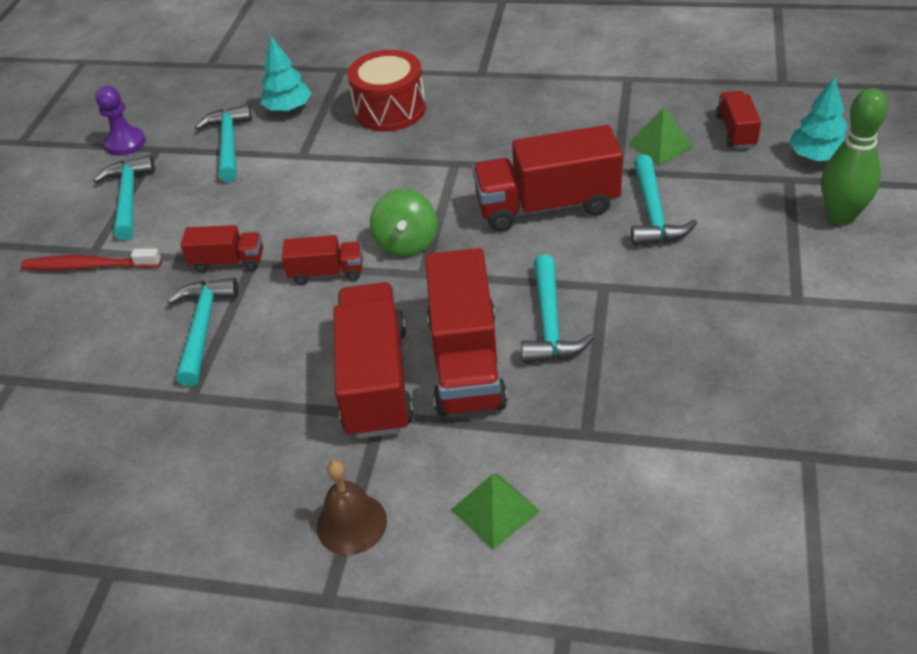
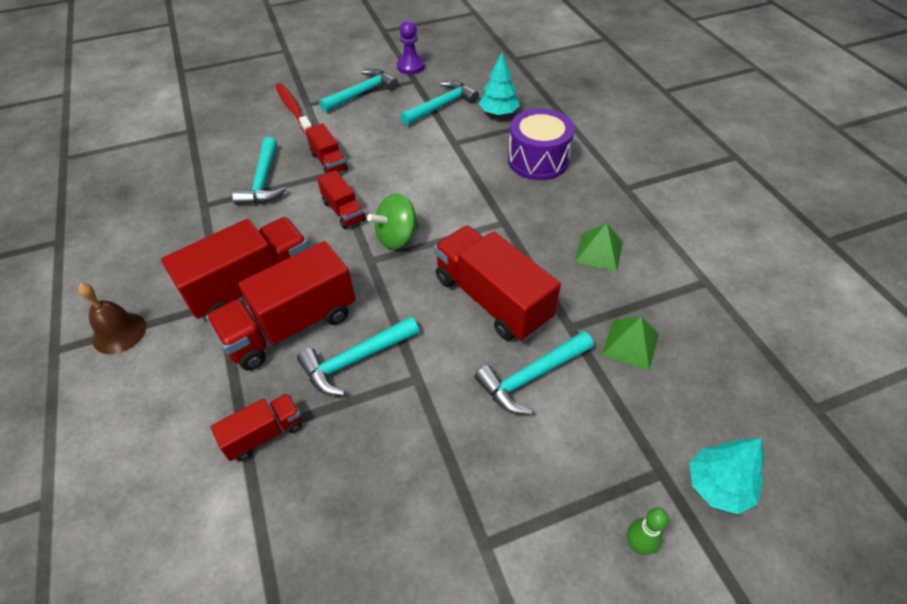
camera: 55 degrees right, 5 degrees up
(203, 328) = (263, 181): turquoise hammer -> turquoise hammer turned 120 degrees clockwise
(390, 110) = (538, 160): red drum -> purple drum
(495, 510) = (150, 409): green pyramid -> green pyramid (599, 252)
(736, 131) = (700, 397): red truck -> red truck (264, 434)
(841, 216) = (637, 544): green bowling pin -> green bowling pin, size x0.52

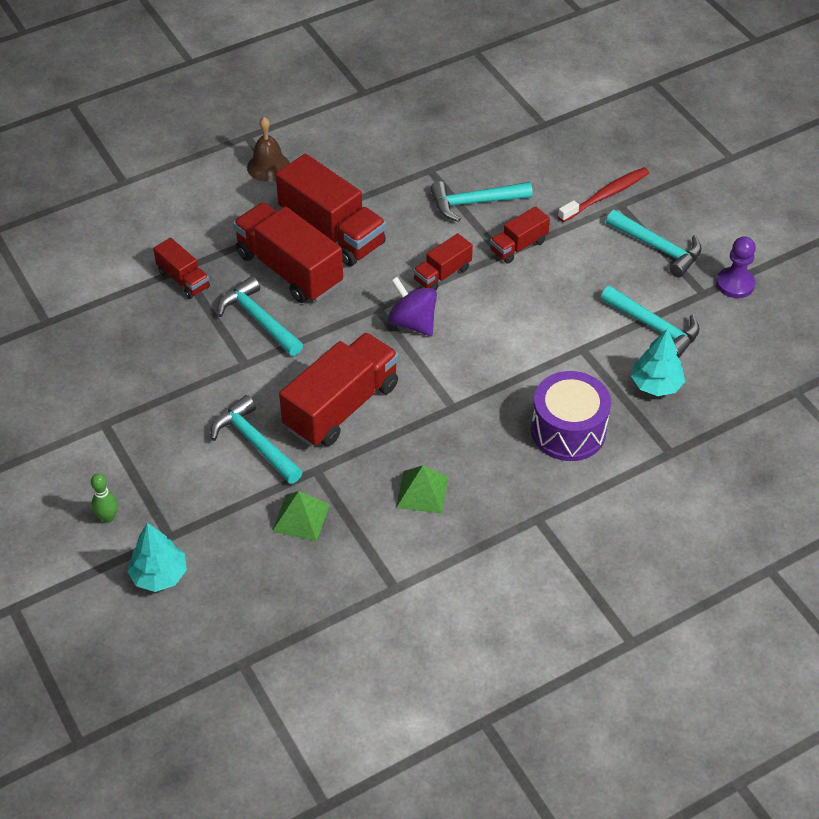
camera: 80 degrees right, 0 degrees up
(397, 237) = (412, 322): green spinning top -> purple spinning top

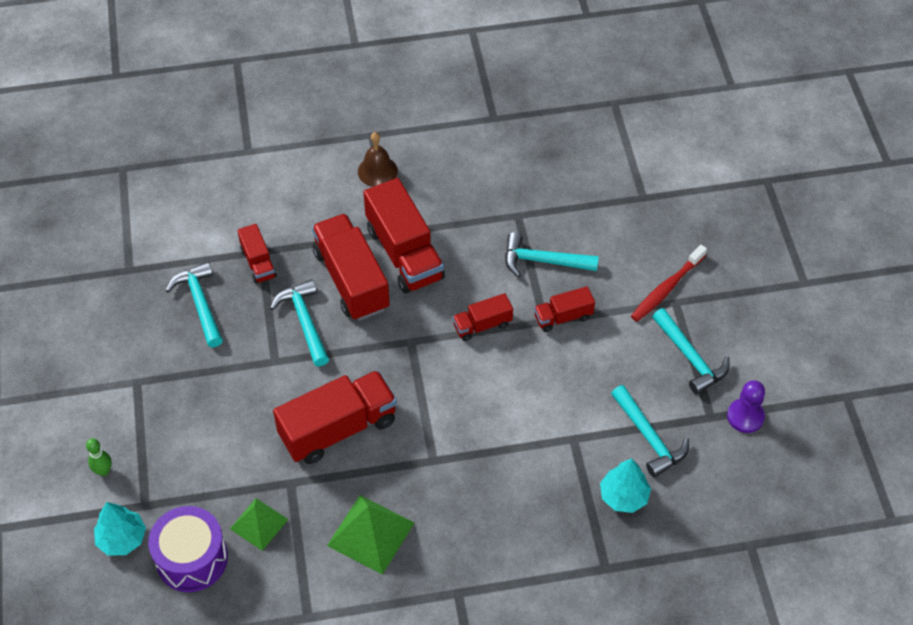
camera: 20 degrees right, 5 degrees up
(255, 443) = (251, 440): turquoise hammer -> turquoise hammer (200, 303)
(412, 322) = (435, 365): purple spinning top -> none
(422, 492) = (370, 534): green pyramid -> green pyramid, size x1.53
(568, 431) = (524, 516): purple drum -> purple drum (192, 558)
(605, 195) = (666, 288): red toothbrush -> red toothbrush turned 150 degrees clockwise

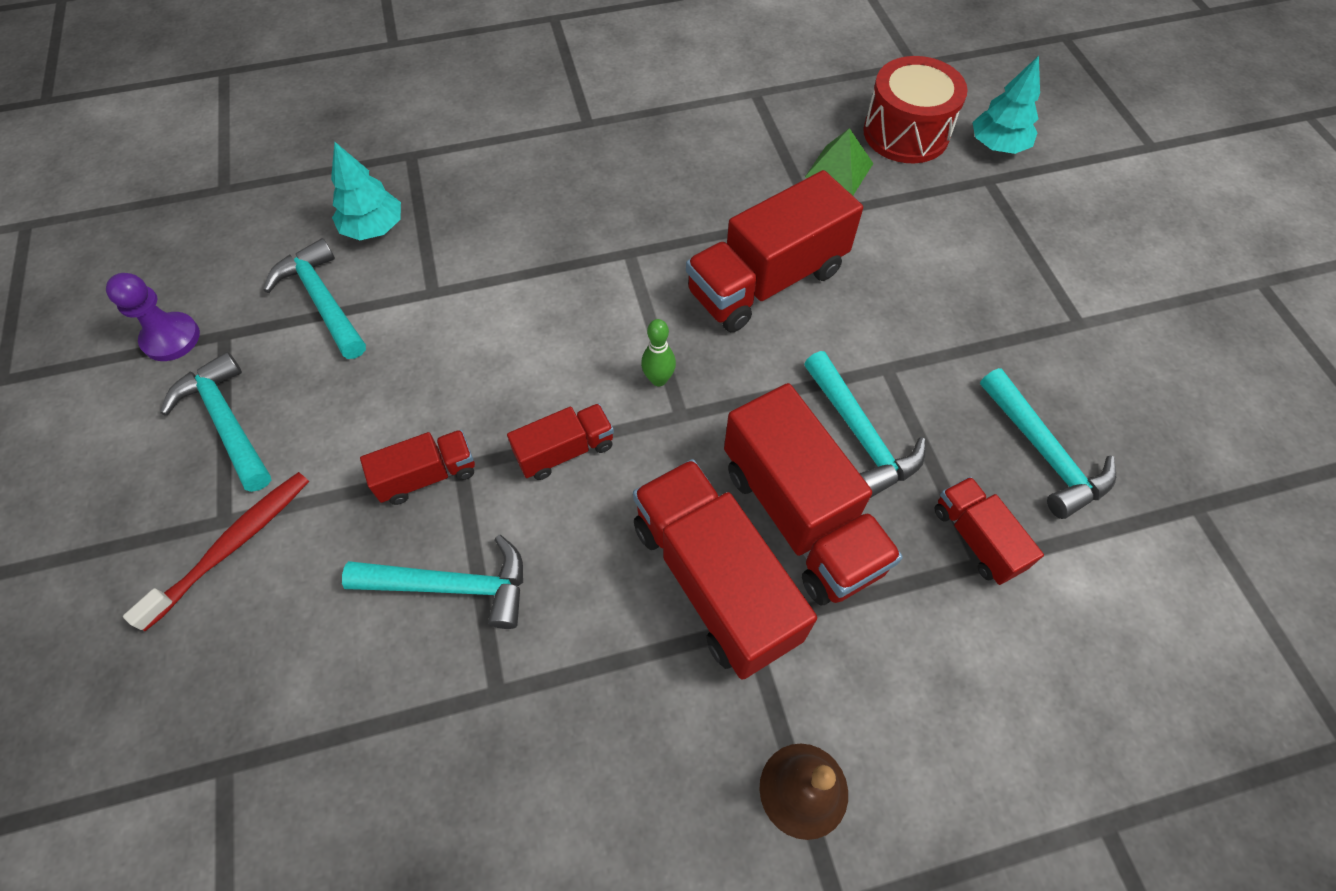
camera: 175 degrees right, 5 degrees up
(103, 471) = (1061, 211): green bowling pin -> green bowling pin (658, 379)
(192, 558) = (906, 133): purple drum -> red drum
(370, 534) = (699, 169): green pyramid -> none

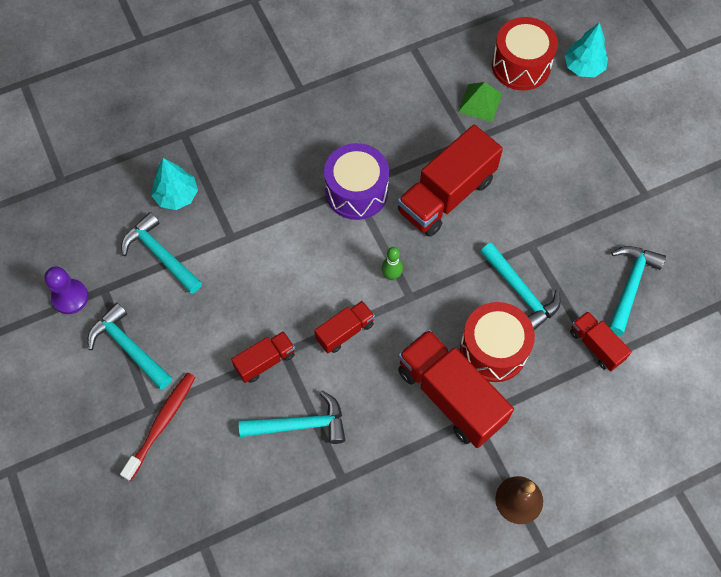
camera: 10 degrees left, 5 degrees up
(633, 258) = (356, 192): none -> purple drum
(800, 517) = (493, 350): red truck -> red drum
(1043, 452) = (630, 285): turquoise hammer -> turquoise hammer turned 120 degrees counterclockwise

